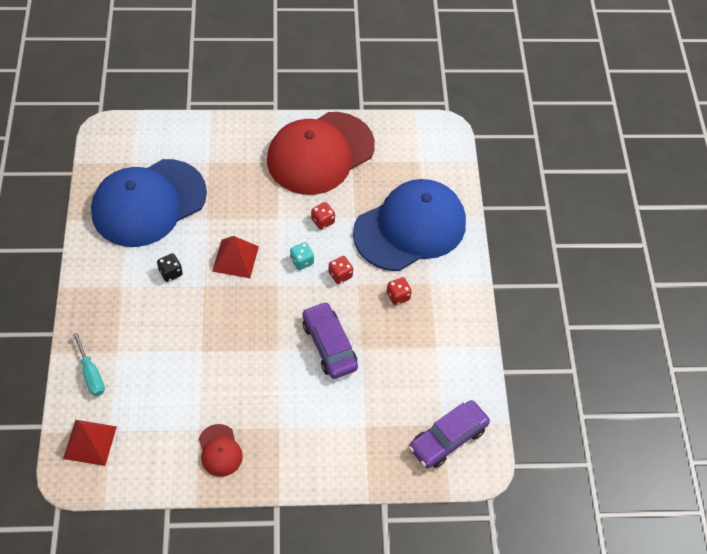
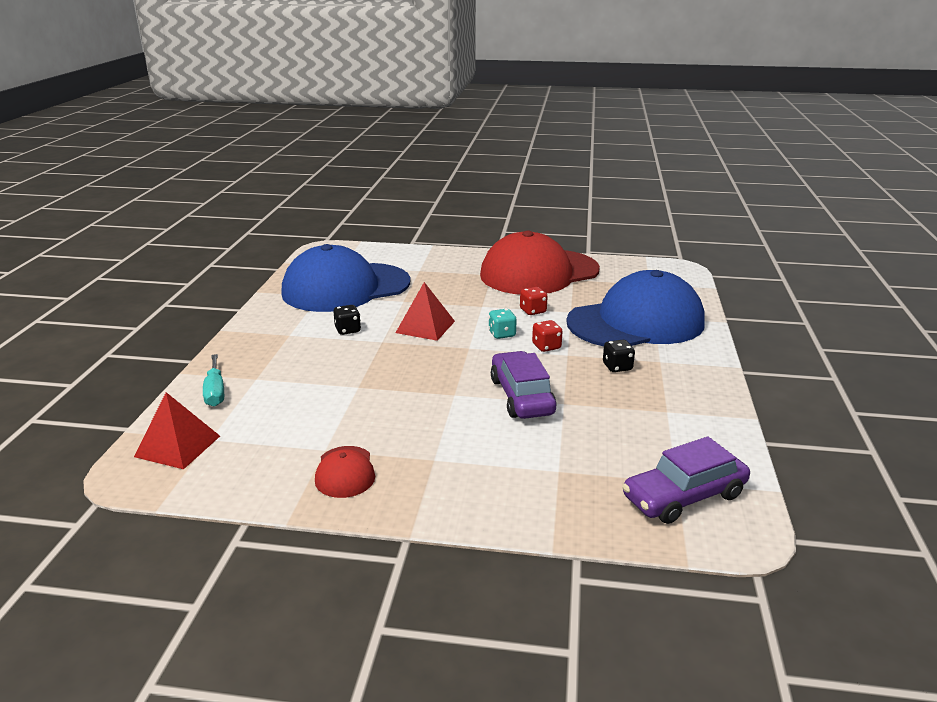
camera: 15 degrees right, 30 degrees down
(398, 296) = (617, 367): red dice -> black dice

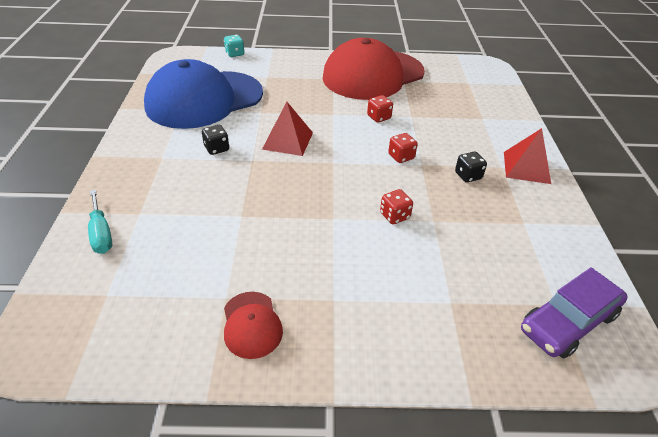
camera: 10 degrees left, 15 degrees up
(178, 446) = (74, 307): red pyramid -> red pyramid (526, 167)
(502, 334) = (358, 145): turquoise dice -> turquoise dice (235, 54)
(522, 396) = (394, 216): purple car -> red dice
(636, 322) = (469, 125): blue cap -> none

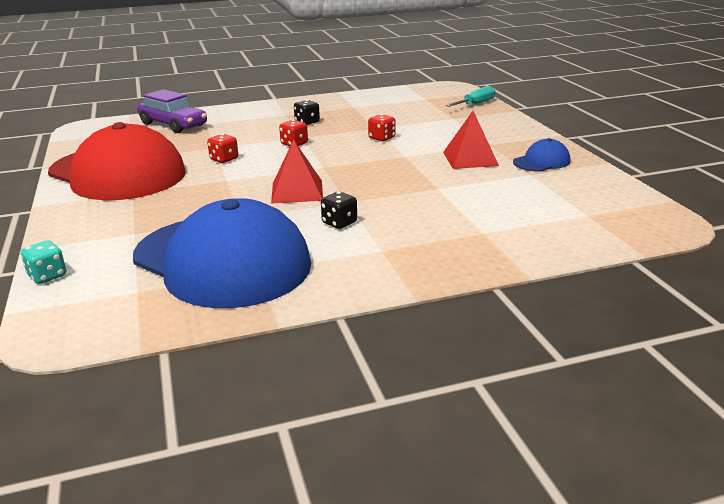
camera: 105 degrees left, 15 degrees down
(101, 233) = (531, 241): turquoise screwdriver -> turquoise screwdriver (475, 104)
(252, 324) = (541, 161): red cap -> blue cap
(526, 167) = (281, 108): red pyramid -> red pyramid (470, 158)
(568, 322) = (436, 96): purple car -> purple car (173, 125)

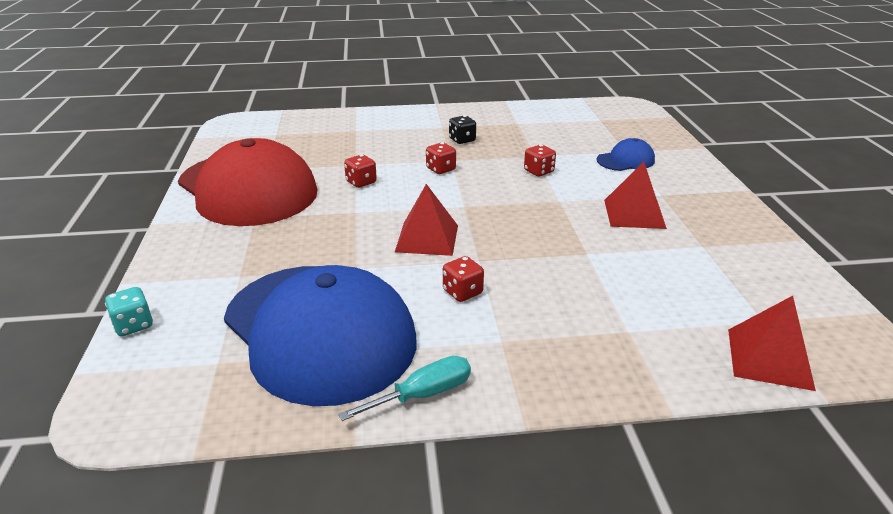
camera: 10 degrees right, 5 degrees up
(173, 125) = (322, 129): purple car -> none
(339, 223) = (462, 292): black dice -> red dice
(475, 104) = (656, 133): turquoise screwdriver -> turquoise screwdriver (423, 395)
(541, 161) = (719, 228): blue cap -> blue cap (625, 160)
(596, 236) = (769, 358): none -> red pyramid

